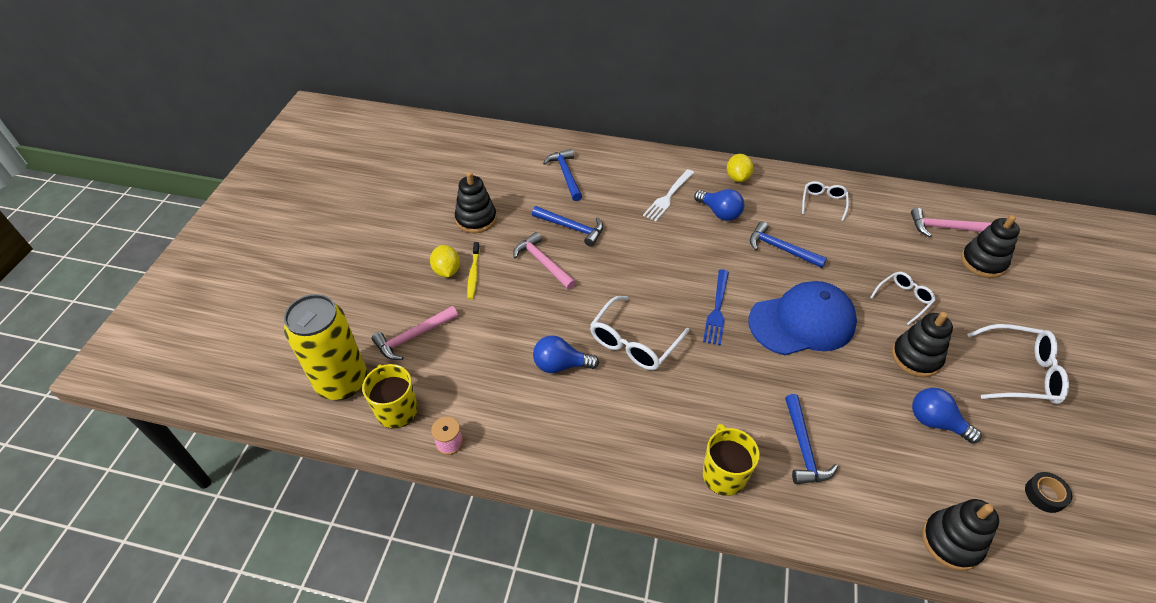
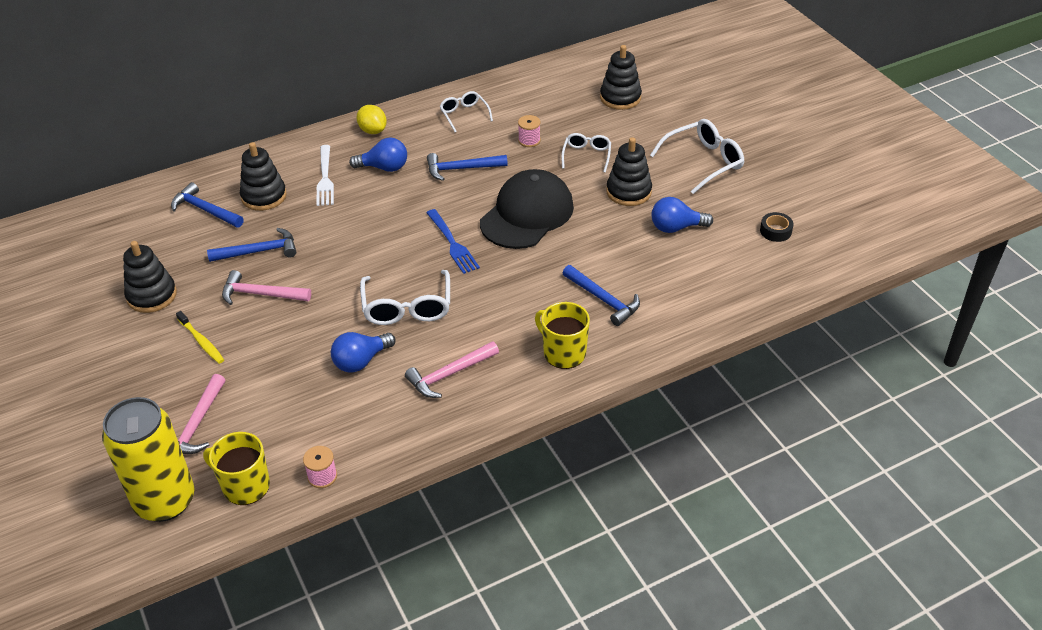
camera: 40 degrees left, 5 degrees down
(447, 271) = (170, 354): yellow lemon -> none
(802, 322) = (527, 214): blue cap -> black cap
(861, 256) = (529, 140): none -> pink spool
(943, 227) = (572, 86): pink hammer -> pink hammer (449, 374)
(951, 541) = (744, 295): black stacking toy -> black stacking toy (264, 196)

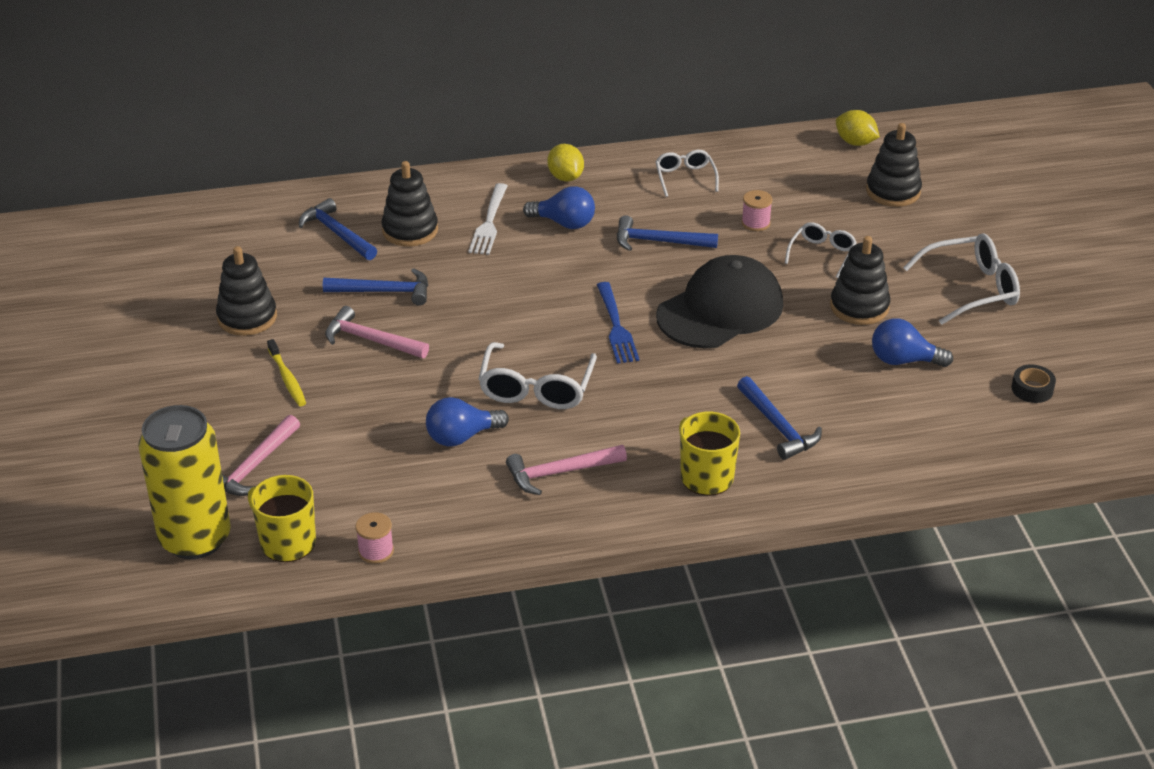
camera: 15 degrees right, 5 degrees down
(579, 65) = (855, 142): none -> yellow lemon

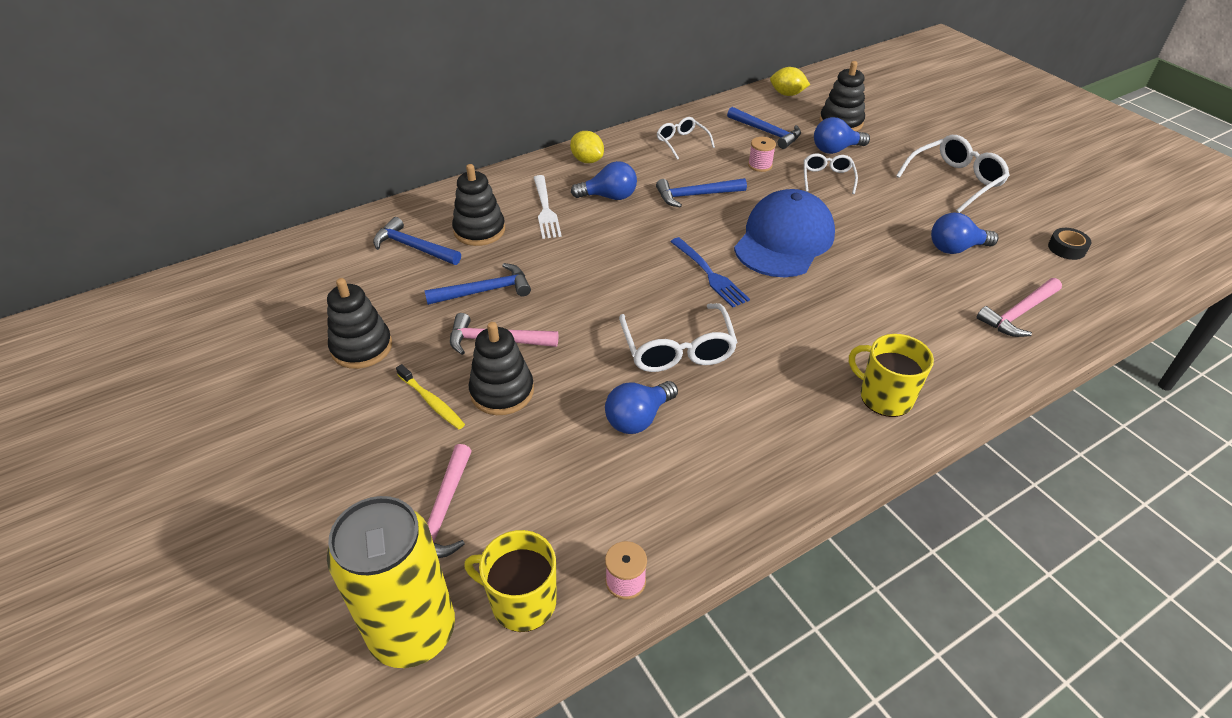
camera: 20 degrees left, 5 degrees up
(559, 472) = (753, 430): pink hammer -> pink hammer (1018, 313)
(720, 310) = (784, 240): black cap -> blue cap
(778, 427) = (907, 331): blue hammer -> blue hammer (767, 132)
(859, 223) = (835, 149): none -> blue light bulb
(859, 307) = (887, 213): black stacking toy -> black stacking toy (502, 392)

